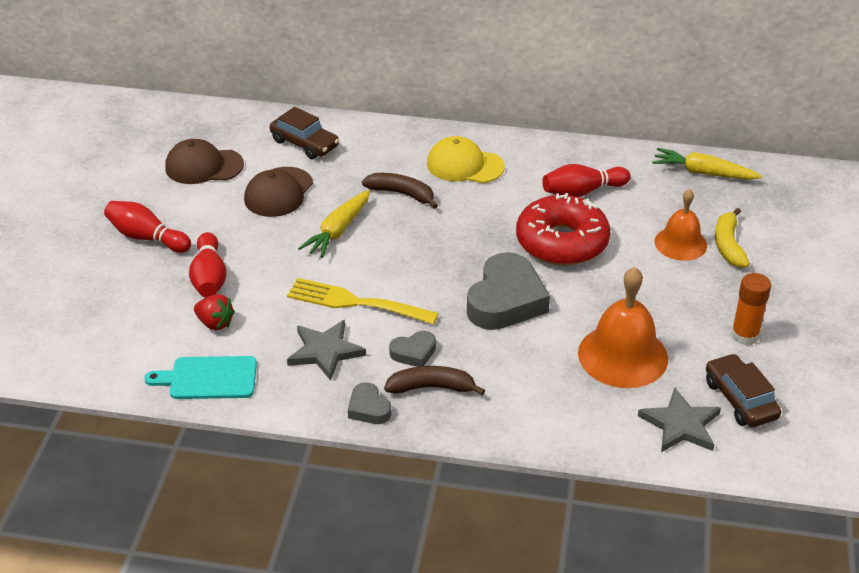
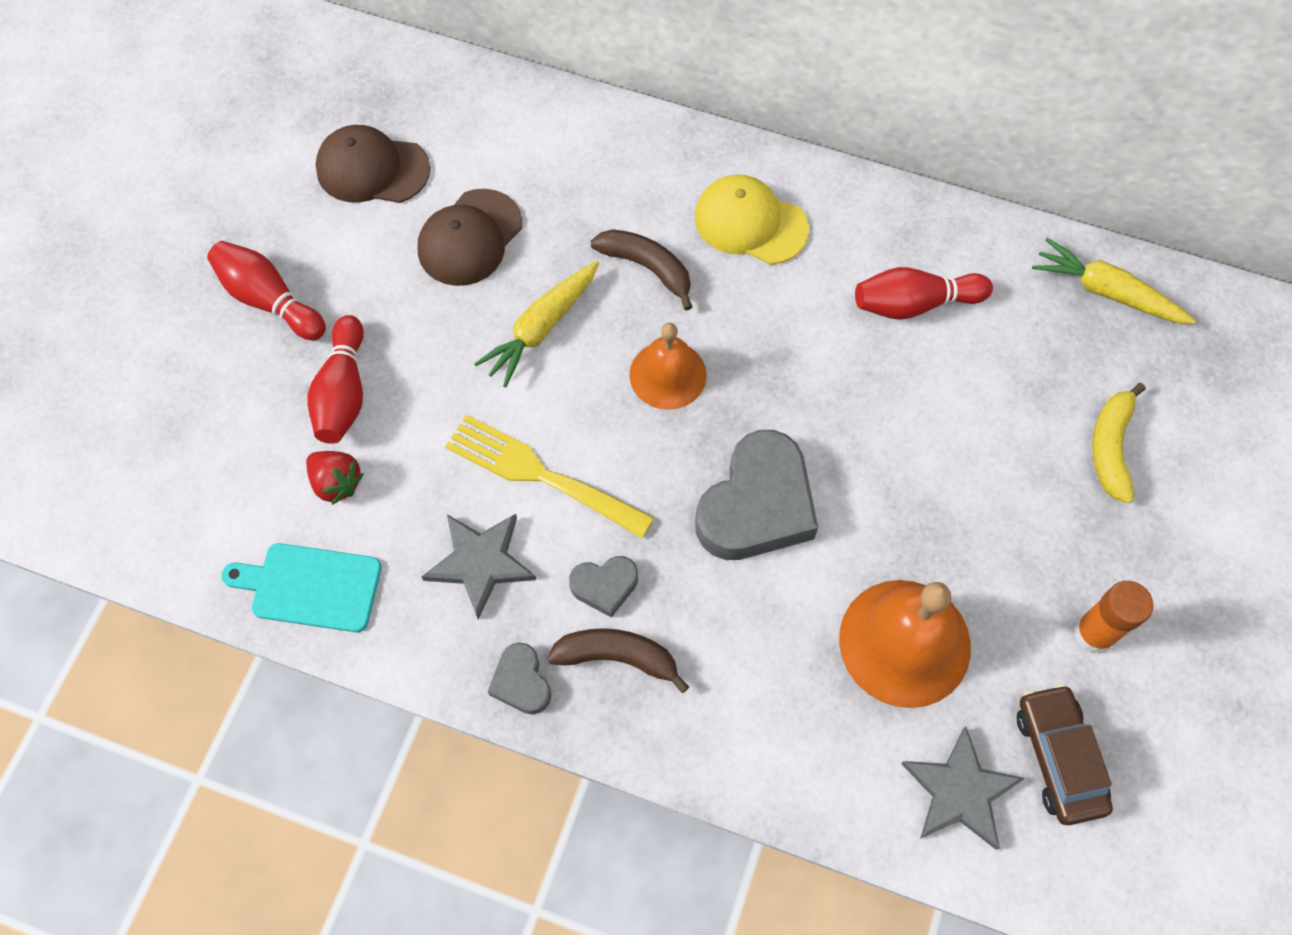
camera: 10 degrees right, 25 degrees up
(305, 143) = (525, 144): brown car -> none
(562, 242) = (862, 402): red donut -> none
(680, 243) = (1039, 432): orange bell -> orange bell (668, 375)

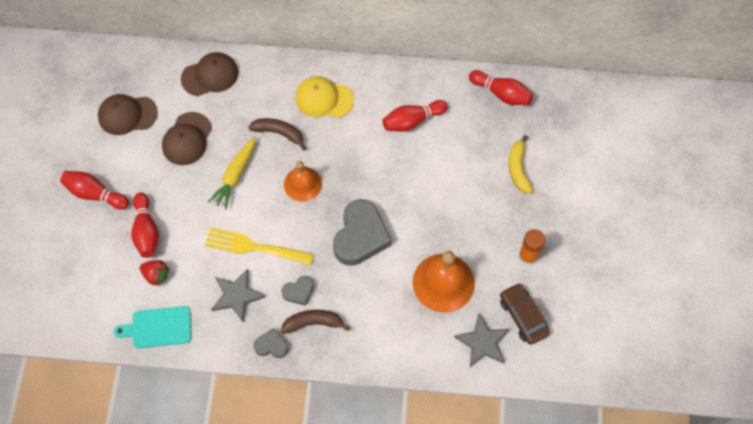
camera: 15 degrees left, 0 degrees up
(521, 682) = (271, 345): grey heart -> grey heart turned 135 degrees clockwise
(545, 132) = (210, 75): none -> brown cap
(1106, 292) = (501, 93): yellow carrot -> red bowling pin

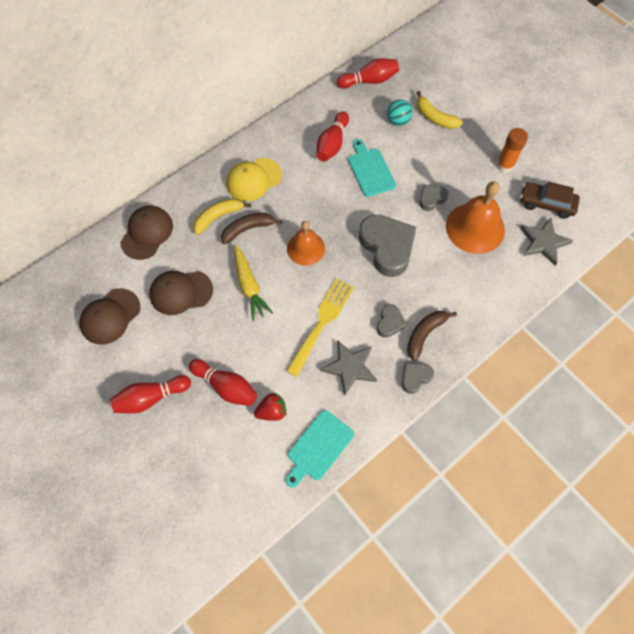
camera: 45 degrees left, 0 degrees up
(187, 139) = (181, 292): brown cap -> brown cap turned 105 degrees clockwise
(254, 247) = (322, 322): yellow fork -> yellow fork turned 150 degrees clockwise
(269, 106) = (218, 217): none -> yellow banana
(417, 167) = (370, 170): none -> turquoise cutting board
(437, 230) = (431, 199): none -> grey heart
(485, 146) = (398, 121): none -> turquoise ball

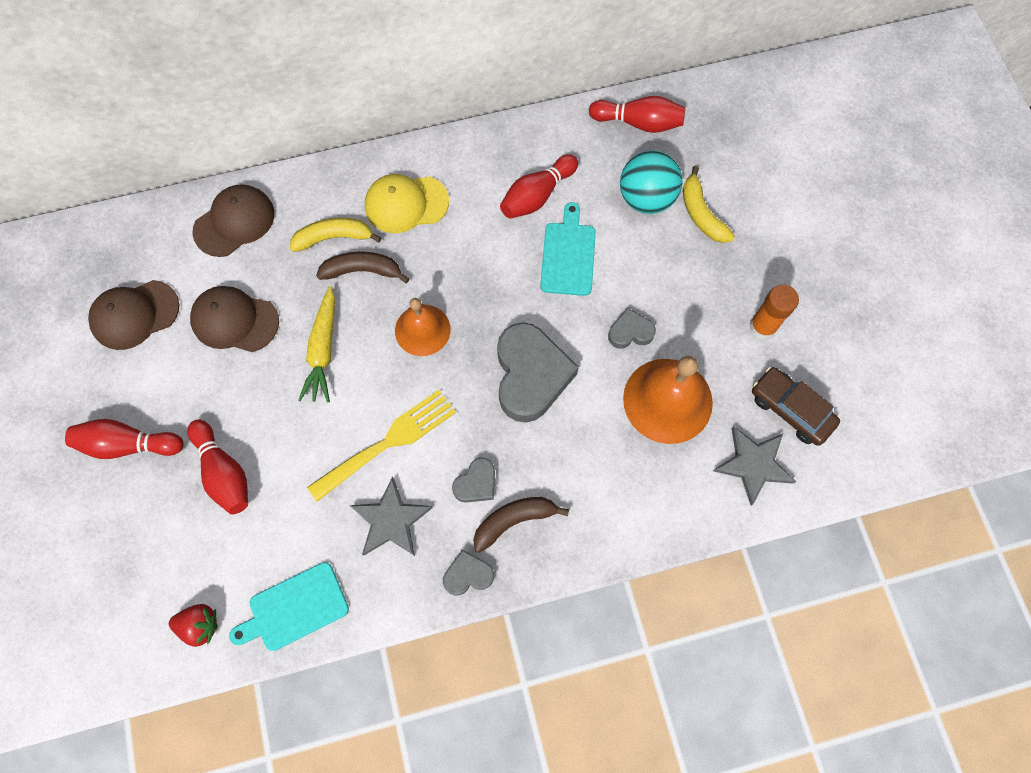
camera: 25 degrees right, 5 degrees up
(272, 411) = (263, 532): red strawberry -> red strawberry (200, 625)
(398, 121) = (646, 198): turquoise ball -> turquoise ball, size x1.59

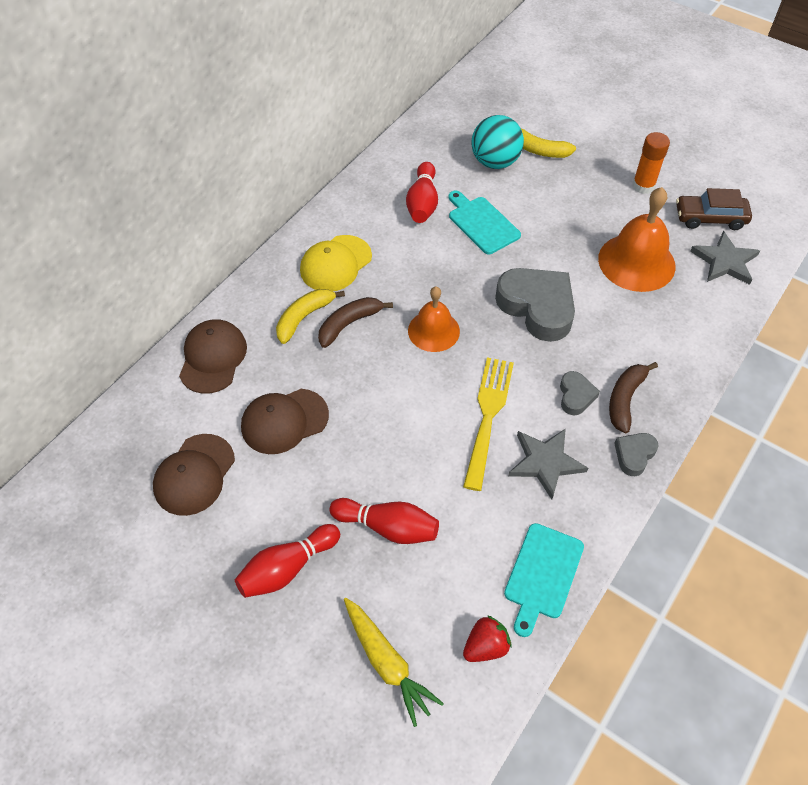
camera: 40 degrees left, 15 degrees down
(323, 350) = (375, 392): yellow carrot -> yellow carrot (387, 663)
(630, 332) = (570, 240): grey heart -> none
(638, 123) = (442, 124): red bowling pin -> none

